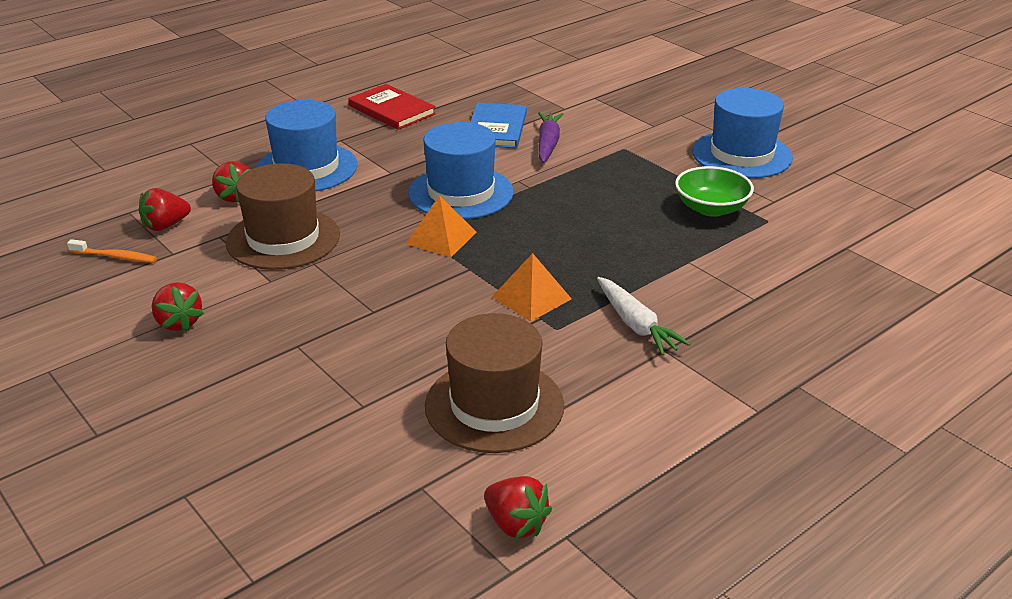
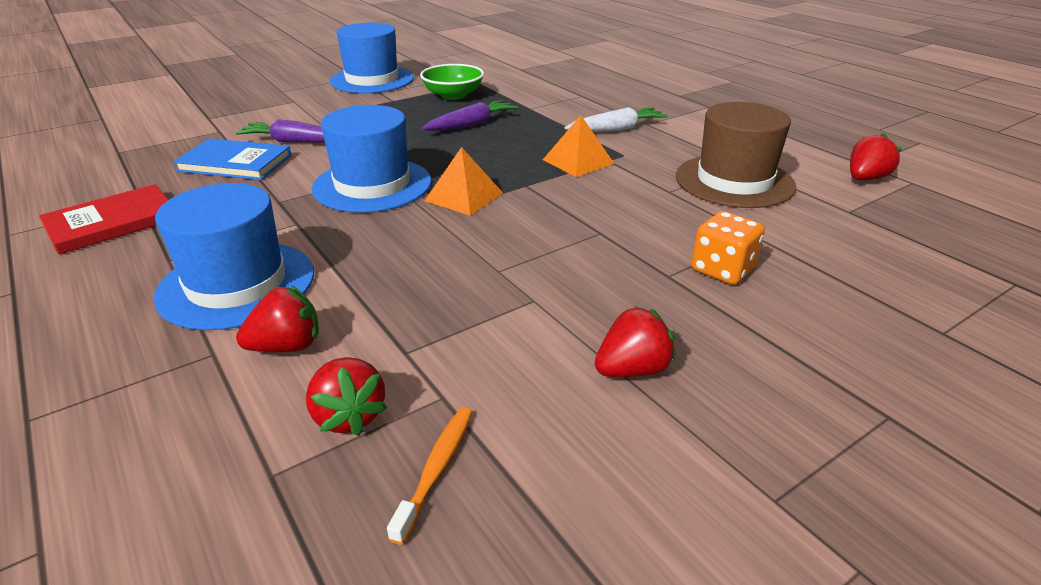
camera: 85 degrees left, 0 degrees up
(283, 239) = (433, 295): brown hat -> none
(302, 376) = (722, 270): none -> orange dice
(619, 227) = (471, 125): none -> purple carrot

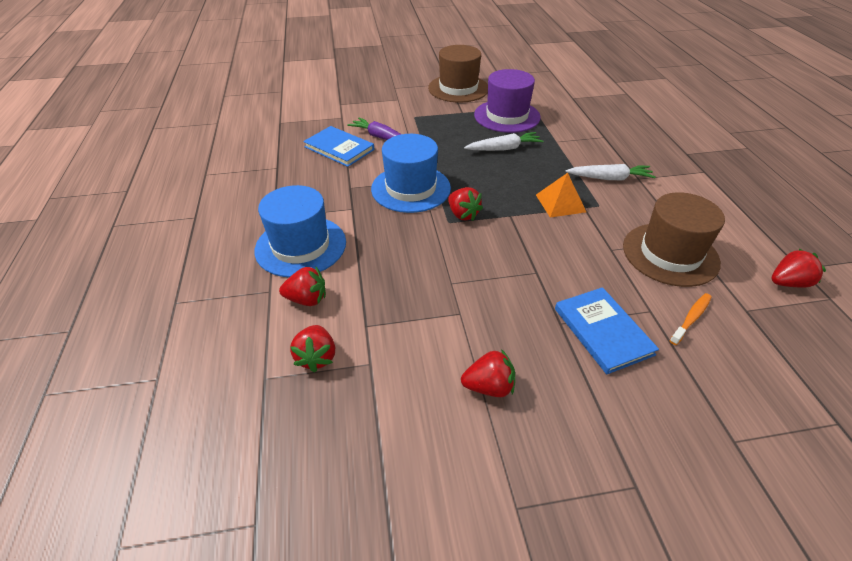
camera: 25 degrees right, 10 degrees up
(112, 222) = (257, 180): red book -> none
(372, 80) = (458, 88): blue hat -> brown hat
(436, 469) = (343, 408): orange toothbrush -> orange toothbrush (691, 318)
(453, 95) = (507, 116): green bowl -> purple hat
(464, 197) = (463, 214): orange pyramid -> red strawberry
(471, 125) = (504, 148): purple carrot -> white carrot
(722, 270) = (602, 331): orange dice -> blue book

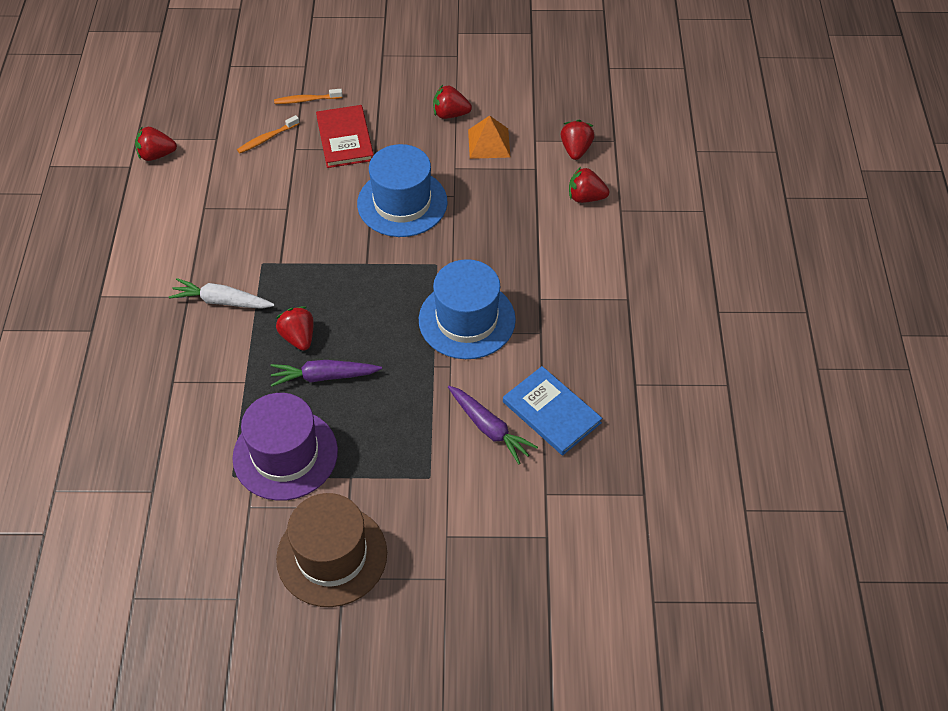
camera: 170 degrees left, 10 degrees up
(301, 246) = (595, 255): blue hat -> blue hat (402, 203)
(463, 214) = (417, 271): red strawberry -> red strawberry (298, 337)
(504, 148) = (324, 376): white carrot -> purple carrot
(560, 203) = (303, 272): orange pyramid -> orange pyramid (489, 143)
(602, 331) = (345, 138): blue book -> red book
(670, 254) = (235, 195): brown hat -> none
(687, 380) = (306, 100): none -> orange toothbrush

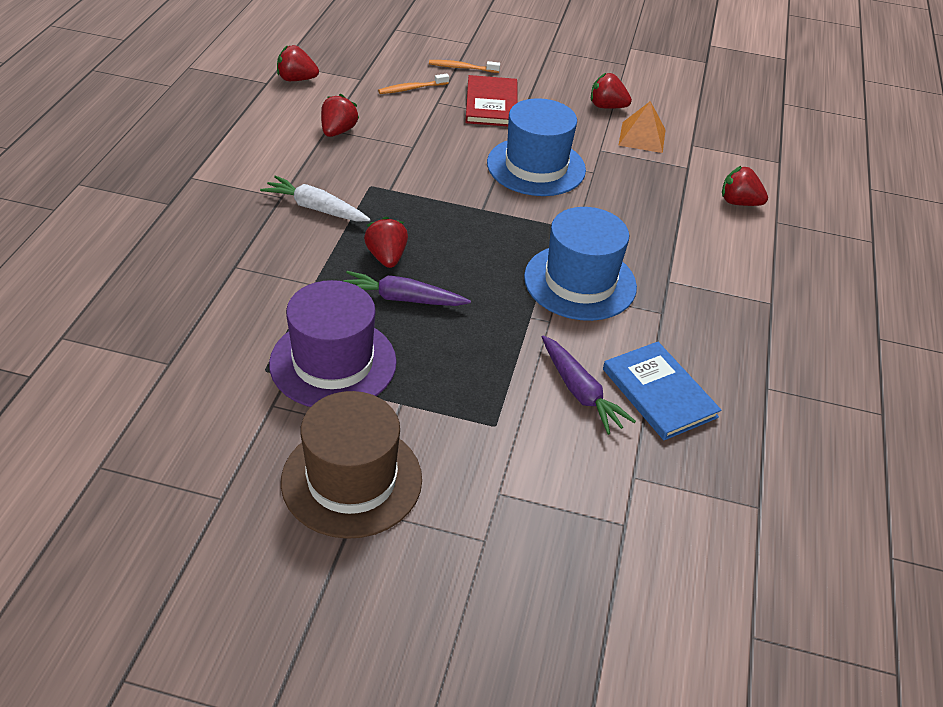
camera: 10 degrees right, 10 degrees down
(576, 150) = (735, 161): red strawberry -> red strawberry (338, 131)

